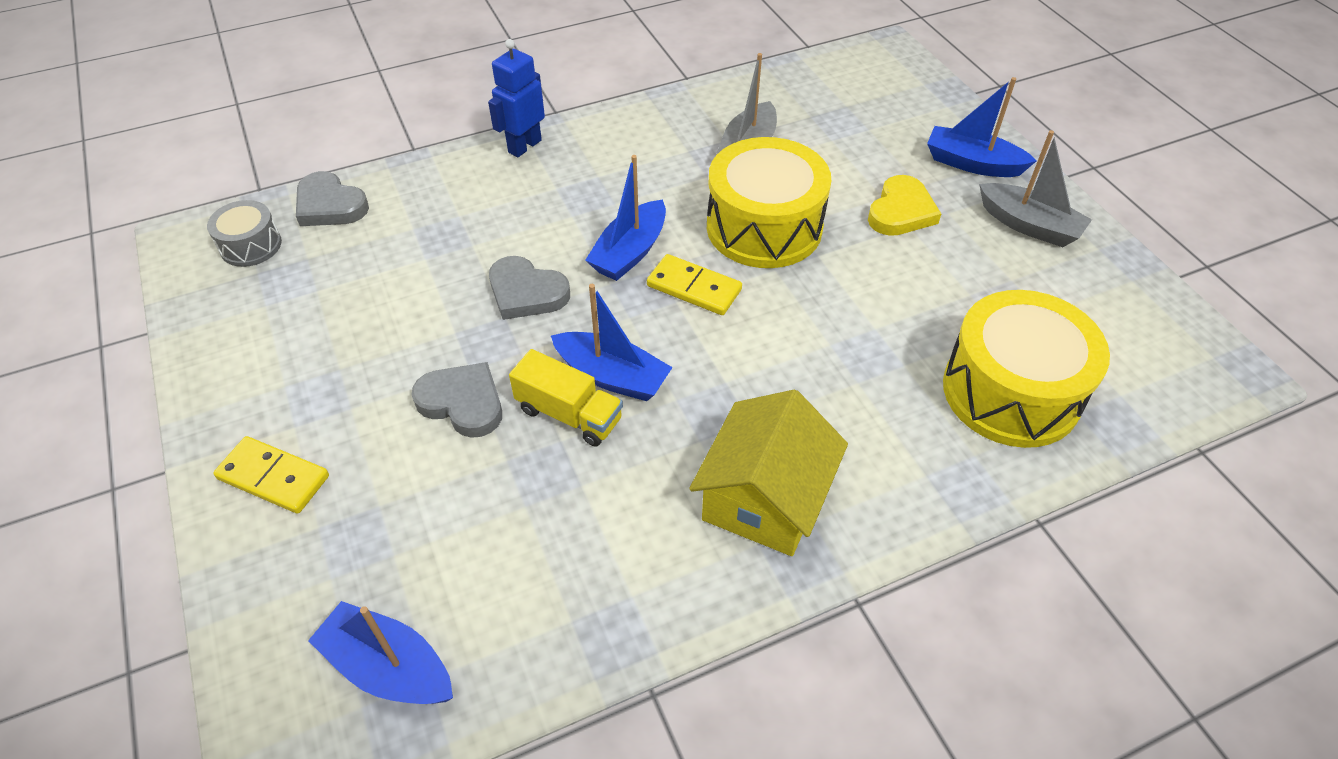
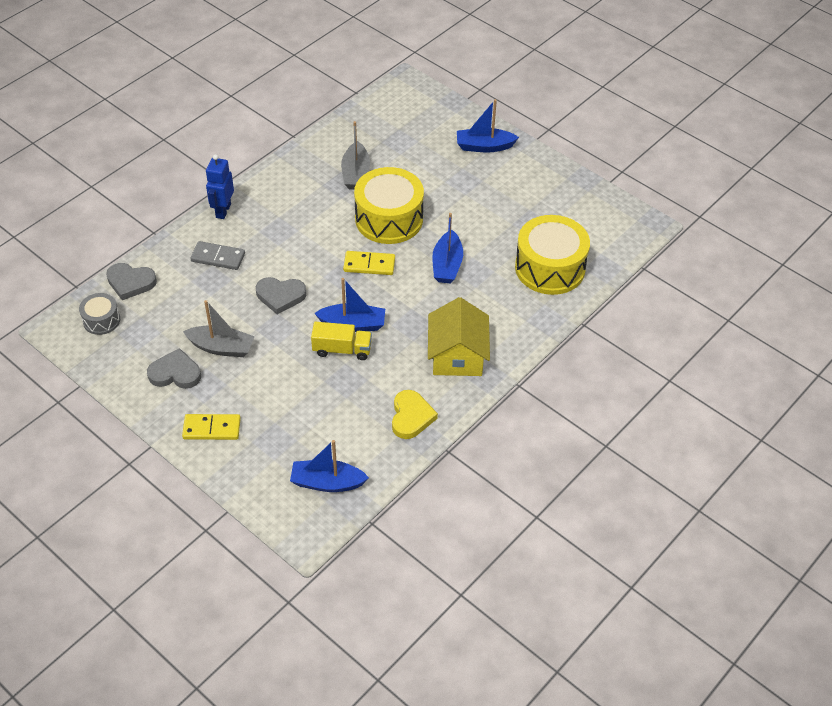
camera: 25 degrees left, 0 degrees up
(462, 402) = (284, 362): grey heart -> grey heart (175, 373)
(474, 207) = (218, 257): none -> grey domino
(630, 252) = (323, 256): blue boat -> blue boat (447, 265)
(901, 211) = (458, 187): yellow heart -> yellow heart (411, 417)
(1029, 225) = (527, 175): grey boat -> grey boat (221, 347)

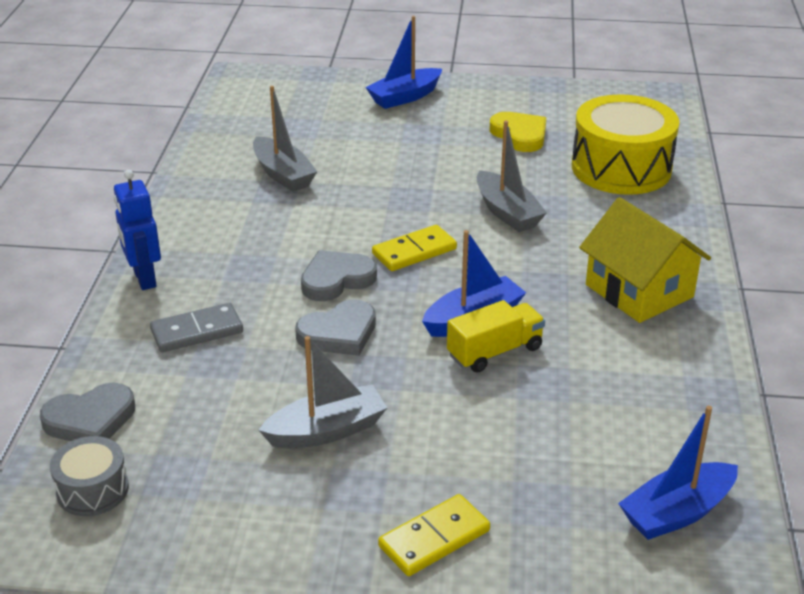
camera: 35 degrees left, 15 degrees down
(175, 373) = (293, 497): grey heart -> grey heart (336, 279)
(389, 219) = (380, 199): yellow drum -> none
(411, 417) = (675, 379): yellow heart -> yellow heart (520, 135)
(447, 265) = (507, 212): blue boat -> grey boat

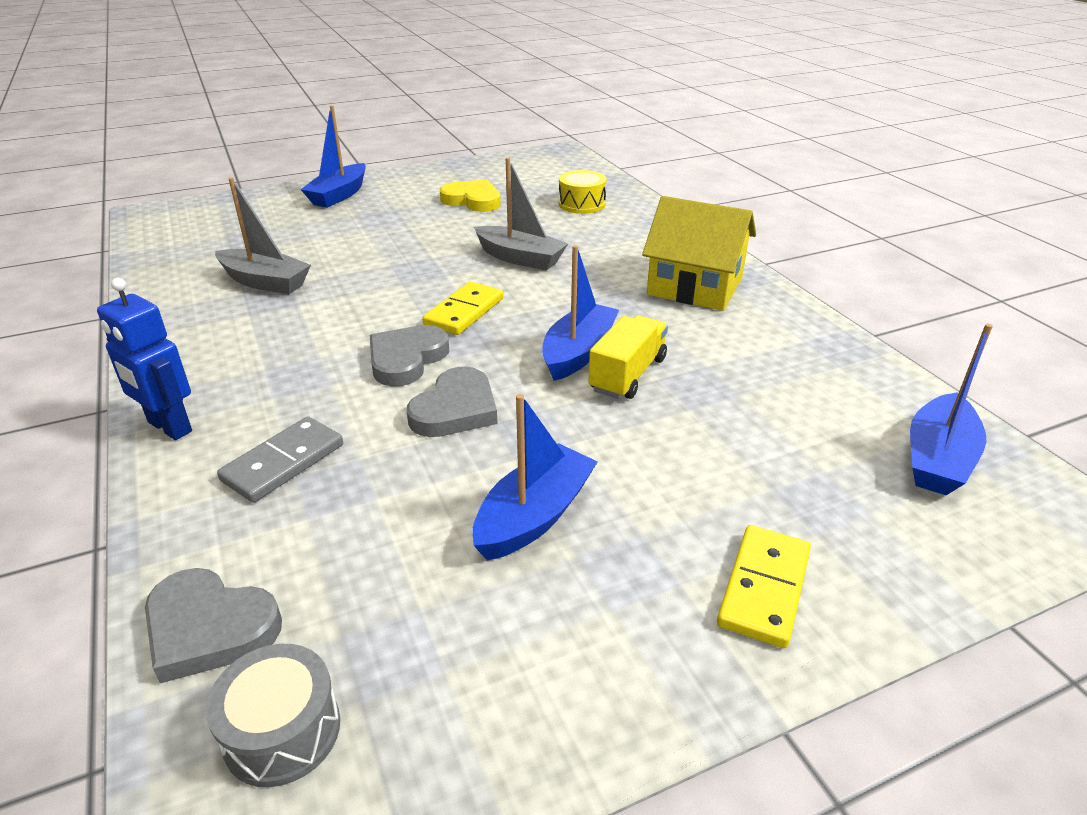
camera: 30 degrees left, 0 degrees up
(90, 420) = (209, 628): grey heart -> grey heart turned 75 degrees clockwise
(327, 431) = (534, 516): grey boat -> blue boat
(621, 168) = (581, 204): yellow drum -> yellow drum, size x0.50

